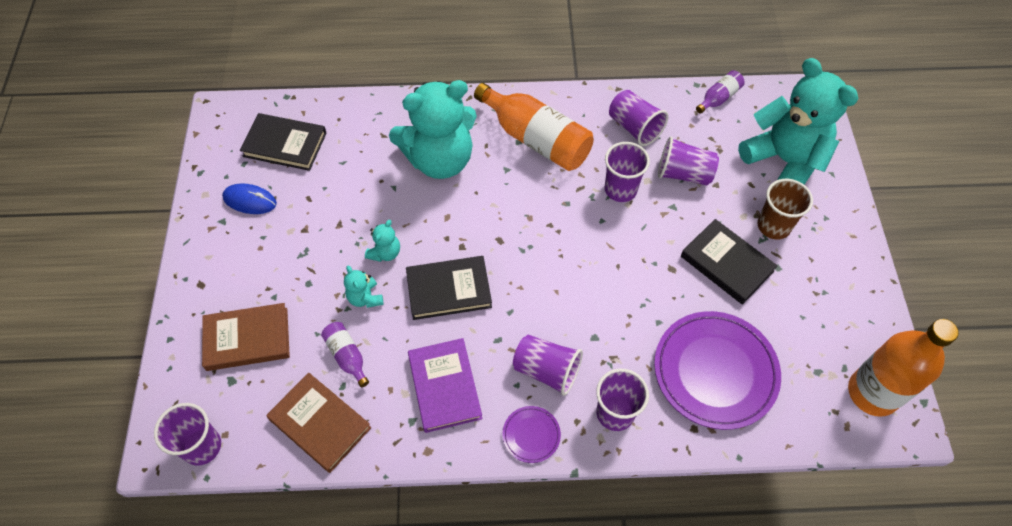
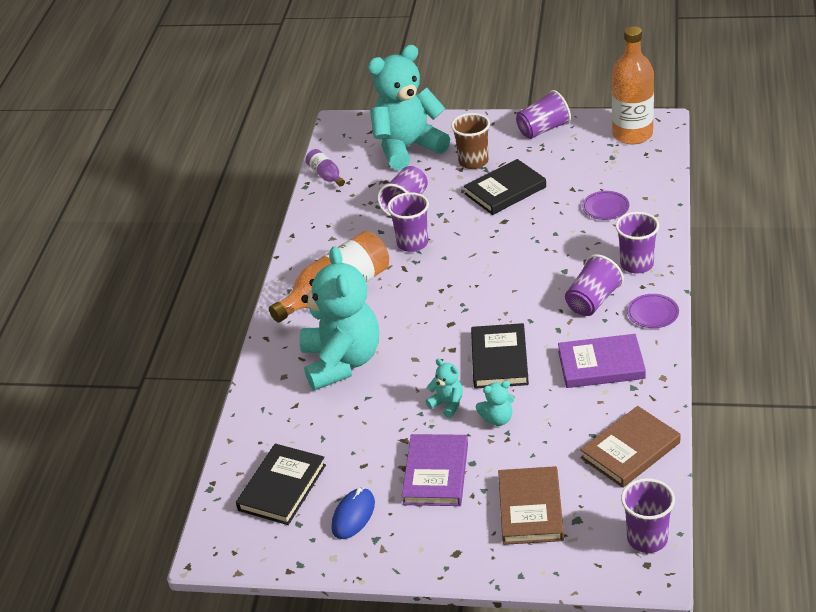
camera: 75 degrees left, 20 degrees down
(295, 256) = (436, 473): none -> purple book
(347, 356) = (561, 432): purple bottle -> none
(634, 127) = (343, 229): purple cup -> purple cup (543, 129)
(715, 371) = (605, 208): purple plate -> purple plate, size x0.45

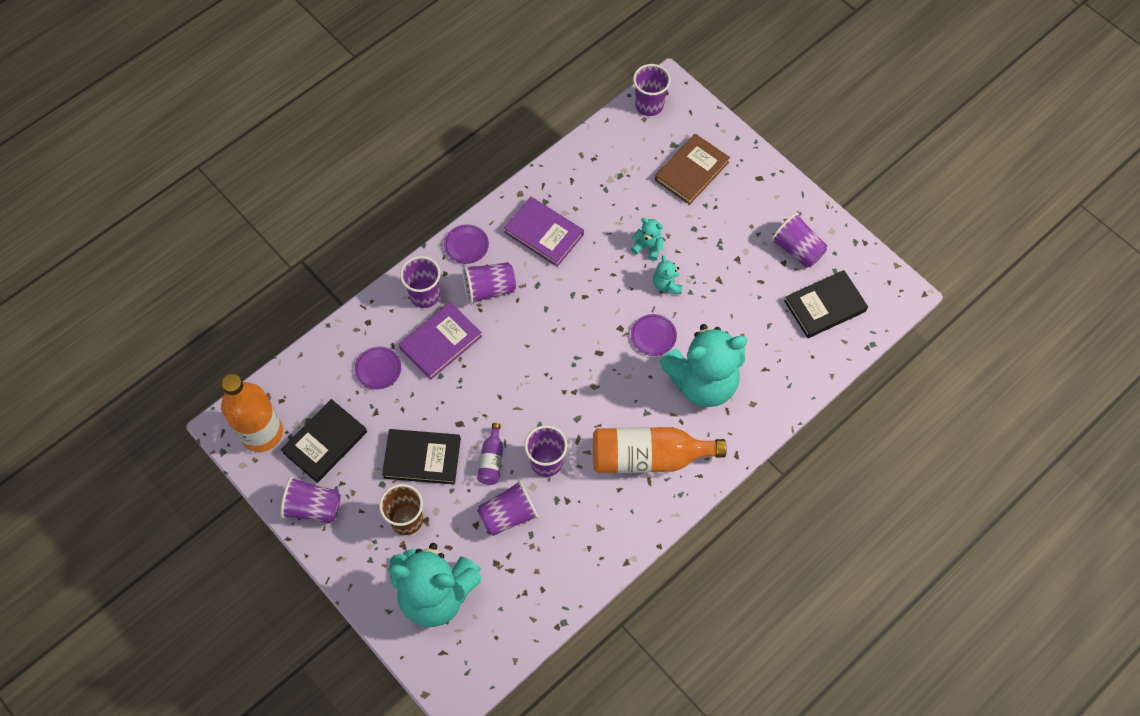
camera: 145 degrees left, 25 degrees up
(326, 175) = (534, 621): purple bottle -> purple bottle (492, 460)
(342, 362) = (702, 382): turquoise teddy bear -> turquoise teddy bear turned 135 degrees counterclockwise
(353, 515) = (797, 249): blue mouse -> purple cup
(417, 363) = (653, 336): none -> purple plate
(436, 473) = (722, 238): purple book -> purple book (440, 342)
(499, 359) = (599, 292): black book -> black book (325, 442)
(630, 450) = (596, 162): brown book -> none

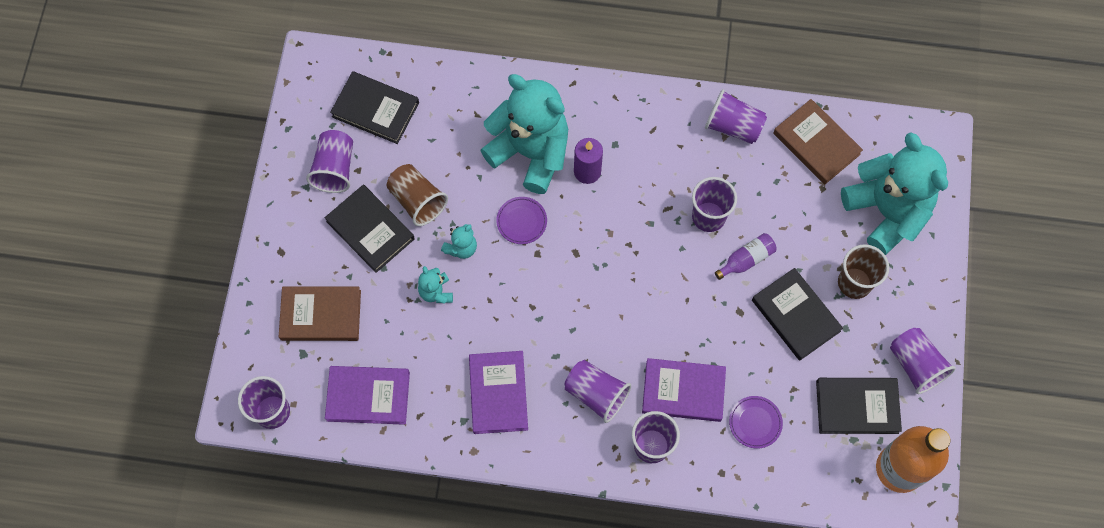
camera: 130 degrees left, 5 degrees up
(466, 245) = (570, 453): purple plate -> none
(508, 515) = (777, 210): purple cup -> purple cup (733, 126)
(534, 591) = (816, 144): none -> brown book
(611, 161) = (368, 396): none -> purple book
(648, 457) = (633, 144): orange bottle -> none
(654, 408) = (587, 171): none -> purple candle
(727, 283) = (417, 201): none -> brown cup
(729, 239) = (370, 230): none -> black book

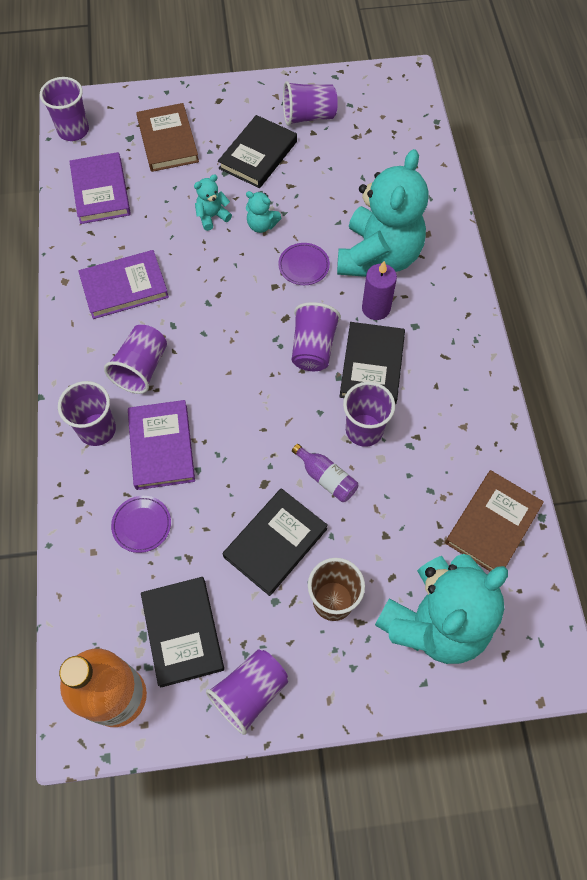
camera: 75 degrees right, 5 degrees down
(375, 109) = (377, 130): black book -> black book (372, 366)
(417, 201) = (298, 181): brown cup -> none
(733, 126) = (479, 432): purple cup -> purple cup (313, 348)

